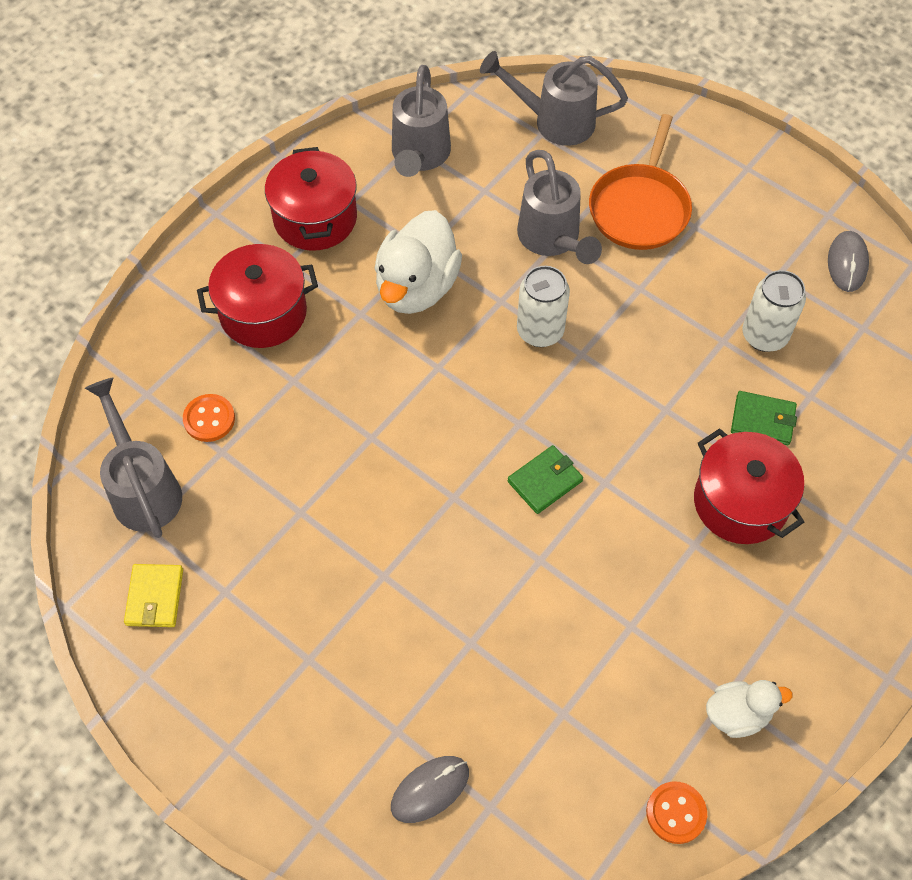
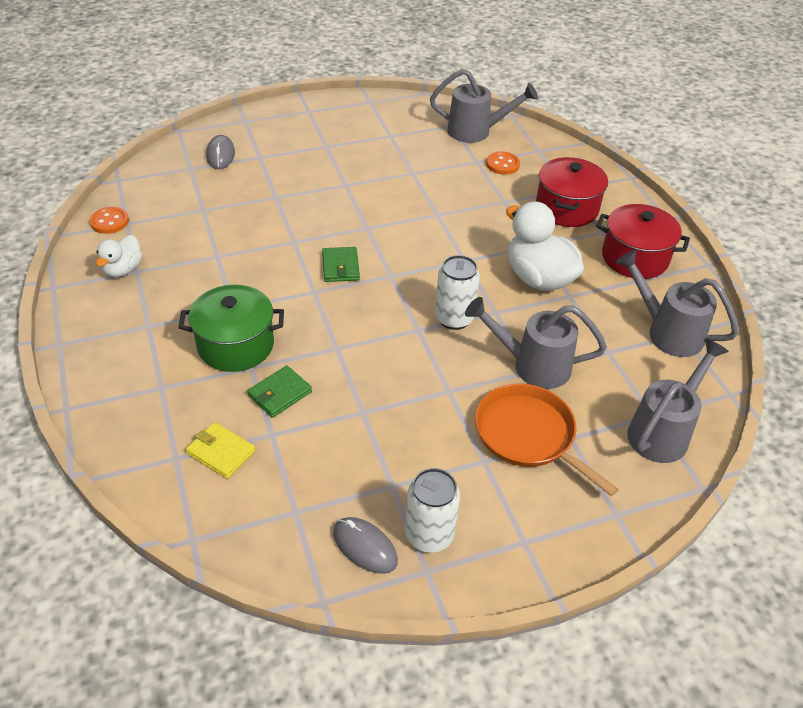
camera: 120 degrees right, 15 degrees down
(155, 597) = (408, 116): yellow wallet -> yellow wallet (221, 452)
(740, 502) = (236, 345): red pot -> green pot
(764, 335) = (345, 440): white can -> white can (429, 535)

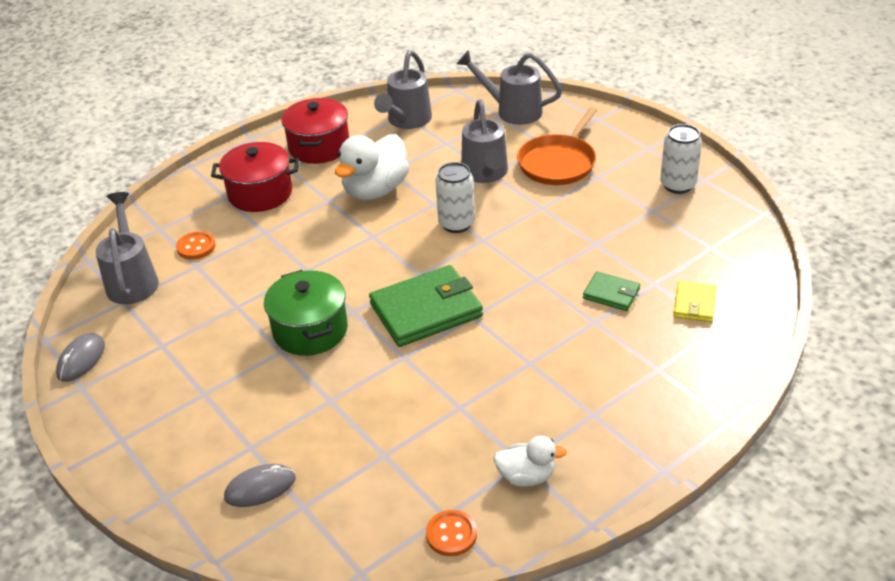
camera: 105 degrees left, 5 degrees down
(236, 345) = (576, 341): green pot -> green pot (310, 330)
(340, 267) = (426, 310): green wallet -> green wallet, size x1.95
(365, 547) = (710, 209): grey mouse -> grey mouse (81, 360)

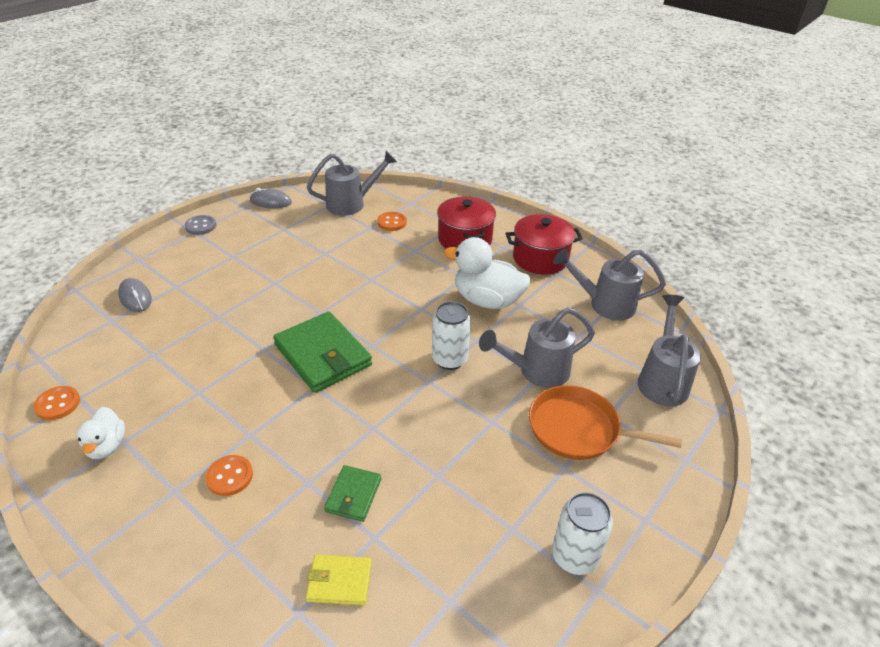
camera: 75 degrees right, 0 degrees up
(109, 433) = (201, 226): none -> grey button
(310, 330) = (298, 293): green pot -> none
(581, 375) = (230, 476): none -> orange button

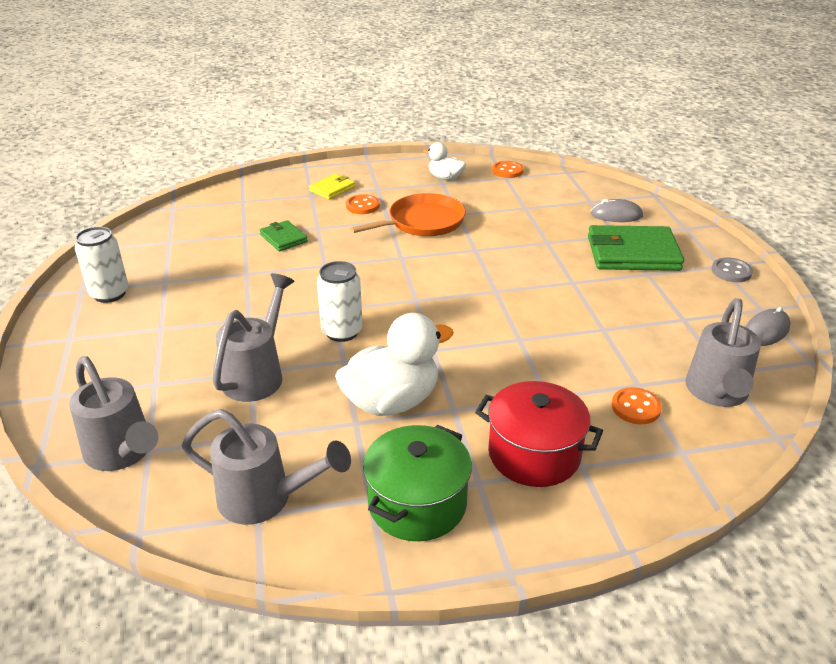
camera: 130 degrees right, 5 degrees down
(323, 355) = (434, 272): green wallet -> green wallet (633, 253)
(339, 581) = (238, 216): yellow wallet -> yellow wallet (332, 189)
(540, 258) = (417, 504): red pot -> green pot
(578, 429) = (172, 357): orange pan -> orange pan (422, 222)
(605, 304) = (265, 499): grey watering can -> grey watering can turned 60 degrees clockwise

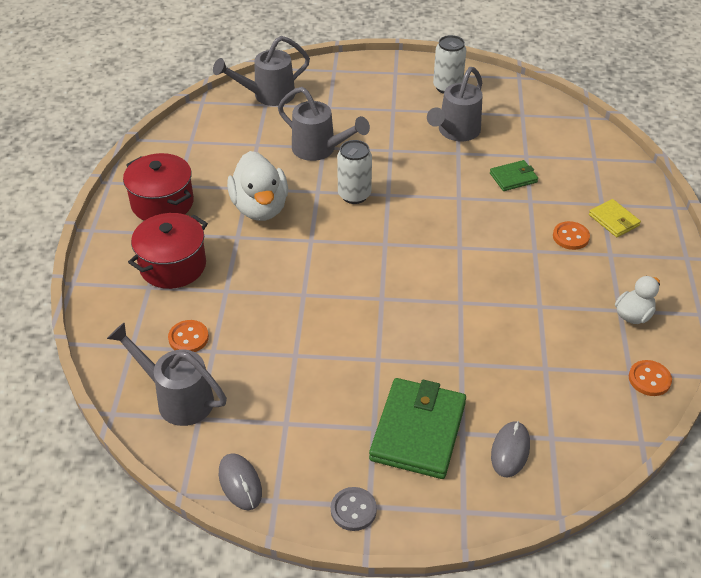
camera: 105 degrees right, 10 degrees up
(265, 499) = (201, 145): grey watering can -> grey watering can (455, 132)
(417, 504) = (162, 203): green pot -> red pot
(422, 222) = (526, 275): orange pan -> none

